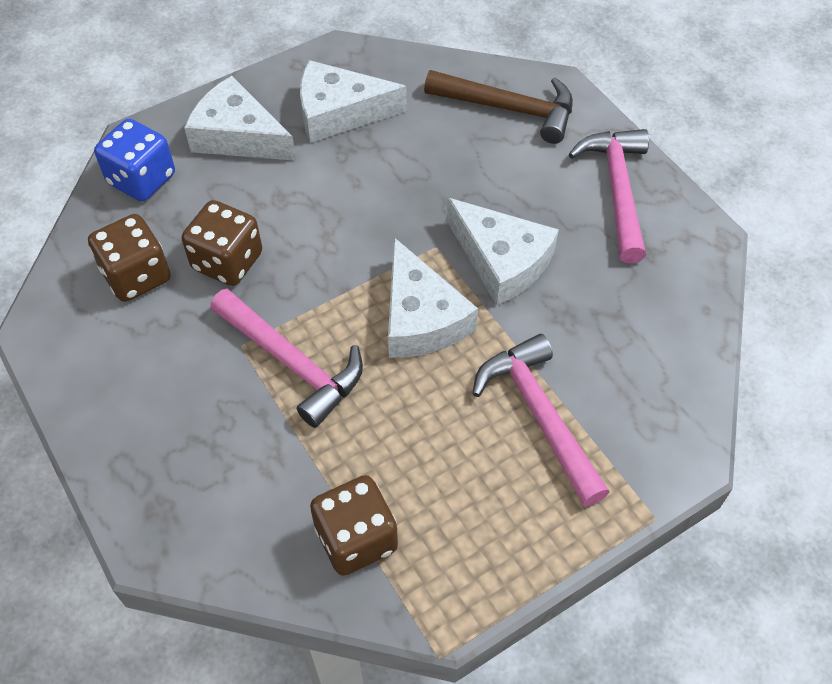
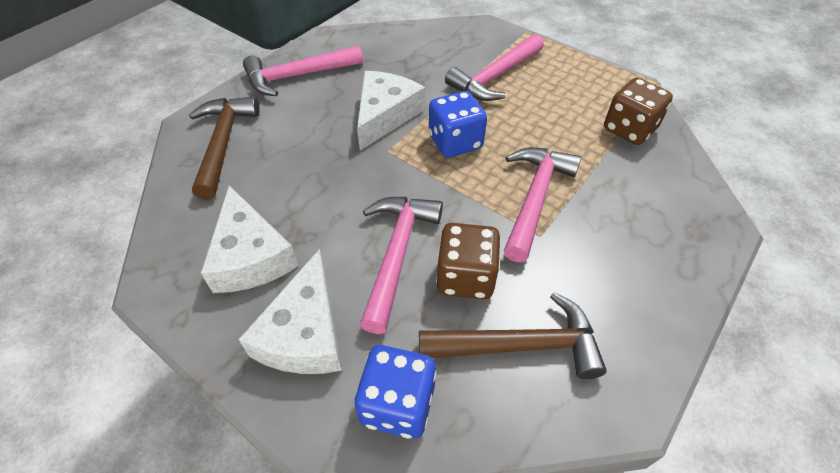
camera: 110 degrees left, 5 degrees down
(137, 276) = (519, 345): brown dice -> brown hammer
(283, 216) = (396, 254): none -> pink hammer
(421, 318) = (455, 142): white cheese -> blue dice

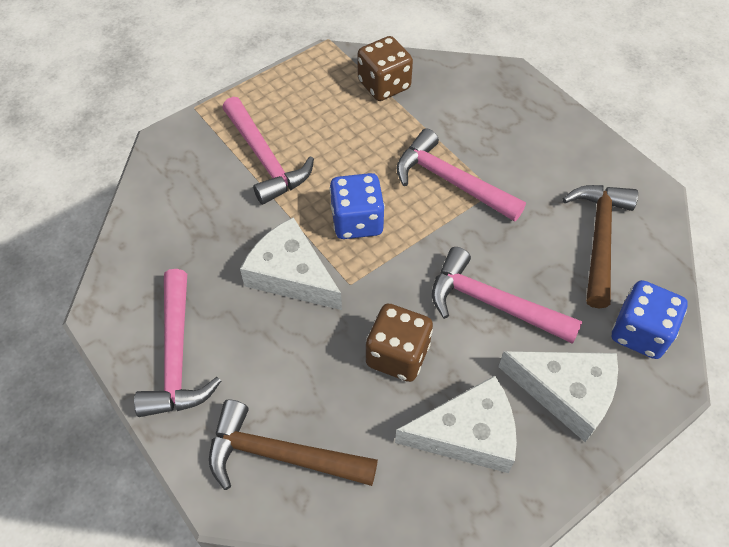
camera: 75 degrees left, 5 degrees up
(466, 277) = (528, 257): brown dice -> brown dice (397, 355)

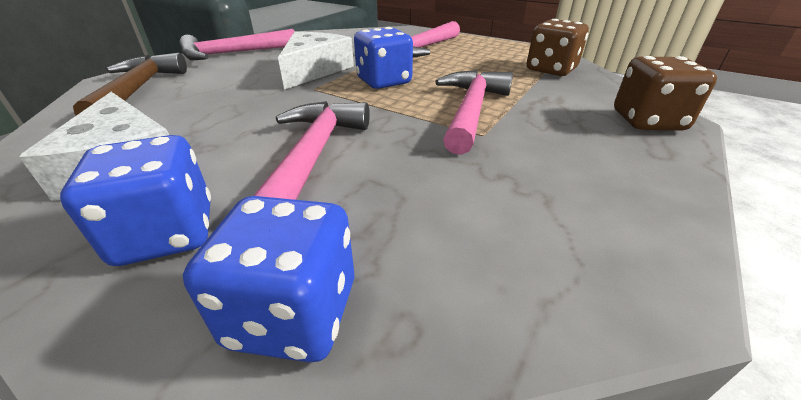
camera: 70 degrees right, 20 degrees down
(397, 355) = (235, 116): brown dice -> brown dice (647, 121)
(566, 393) = (167, 234): white cheese -> blue dice
(599, 239) = (479, 229): brown hammer -> none

